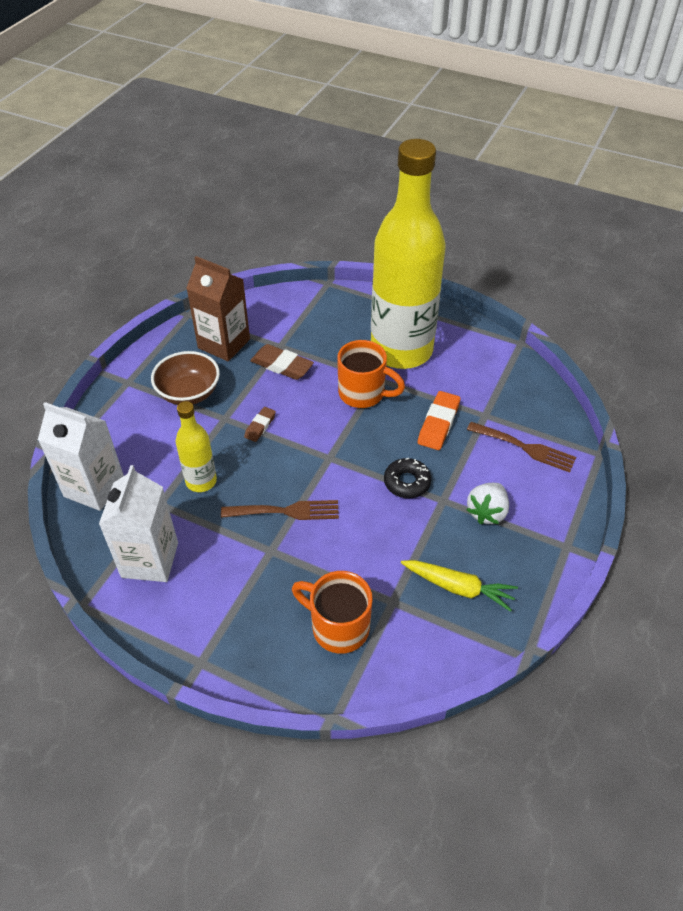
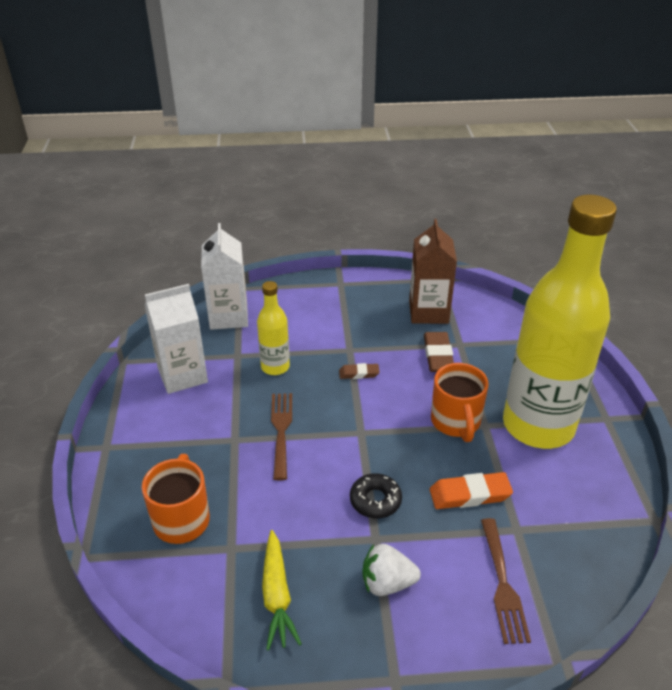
camera: 60 degrees right, 10 degrees down
(189, 393) = (358, 318): brown bowl -> none
(286, 511) = (281, 430): brown fork -> brown fork turned 150 degrees counterclockwise

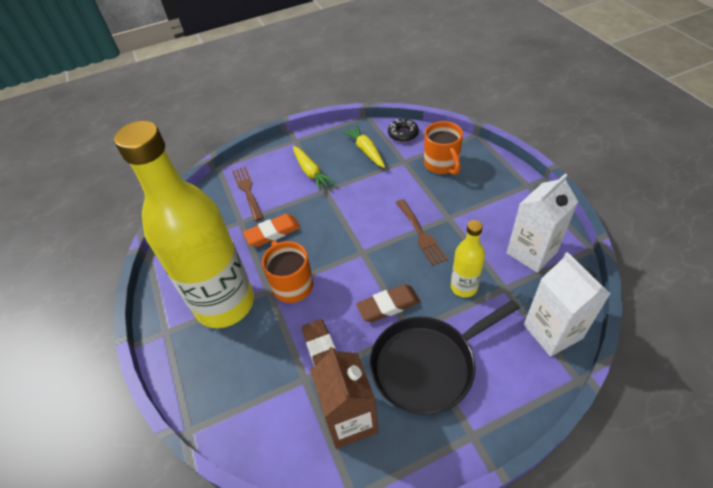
camera: 165 degrees right, 10 degrees up
(348, 324) = (427, 365): none -> black pan
(359, 373) = (388, 306): brown eraser -> brown eraser, size x1.67
(375, 500) = (333, 210): black donut -> black donut (403, 134)
(387, 583) = (311, 172): white strawberry -> yellow carrot

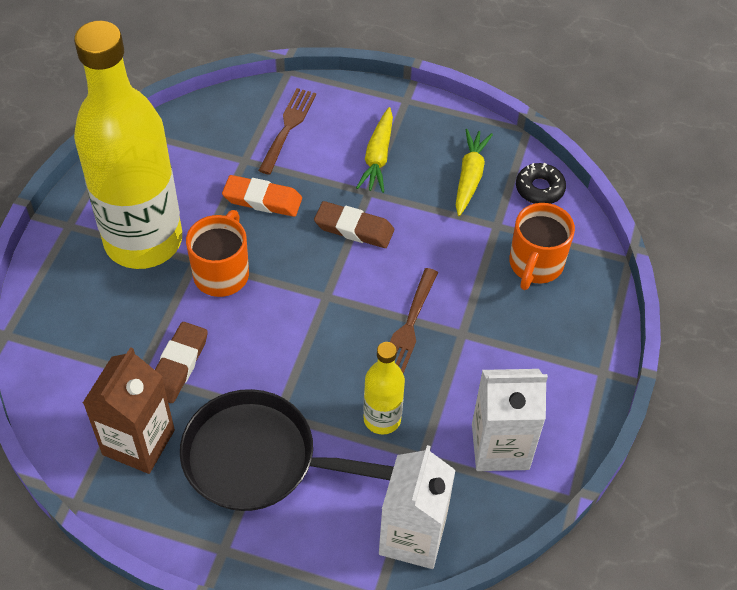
camera: 35 degrees right, 5 degrees up
(388, 306) = (287, 372): brown eraser -> brown eraser (354, 228)

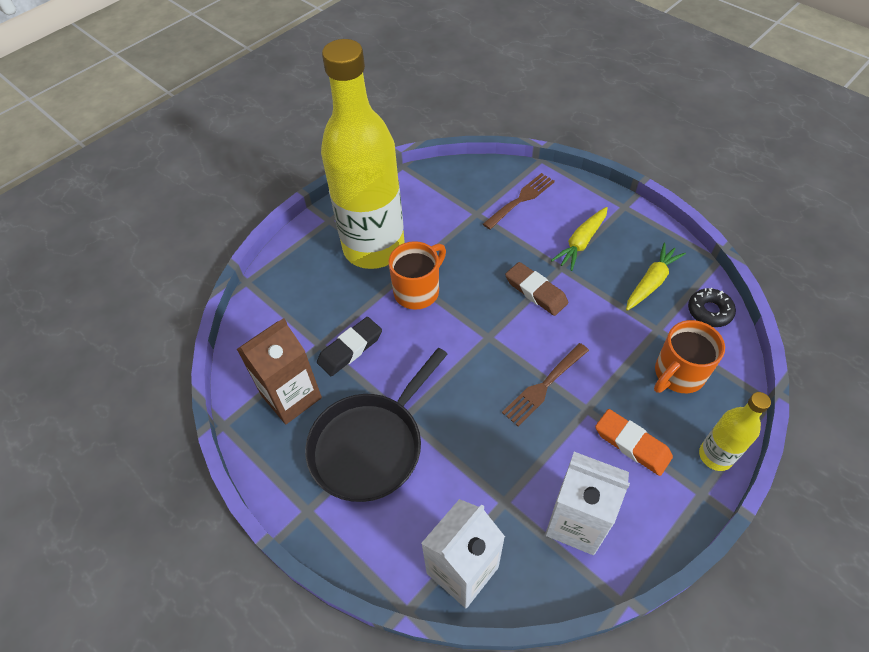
camera: 30 degrees right, 0 degrees up
(178, 365) = (350, 349): brown eraser -> black eraser
(256, 458) = (370, 446): black pan -> black pan turned 90 degrees counterclockwise
(262, 200) = (475, 246): orange eraser -> orange eraser (632, 444)
(382, 419) = (485, 455): yellow bottle -> yellow bottle (715, 456)

